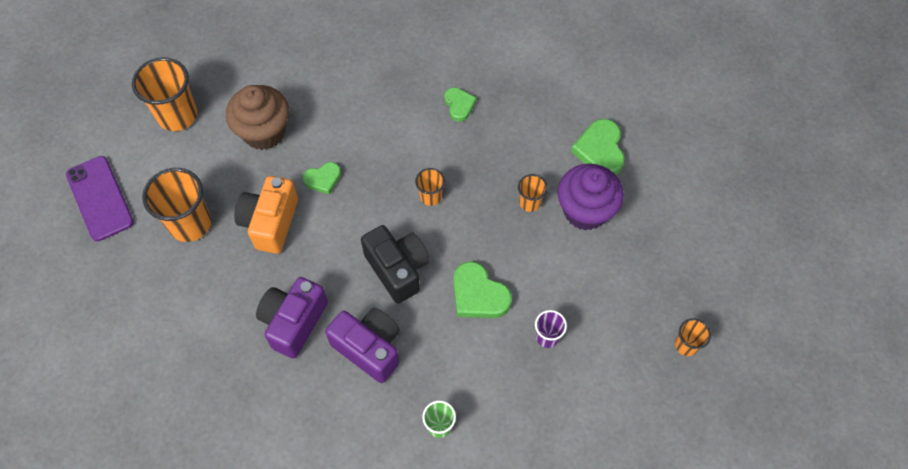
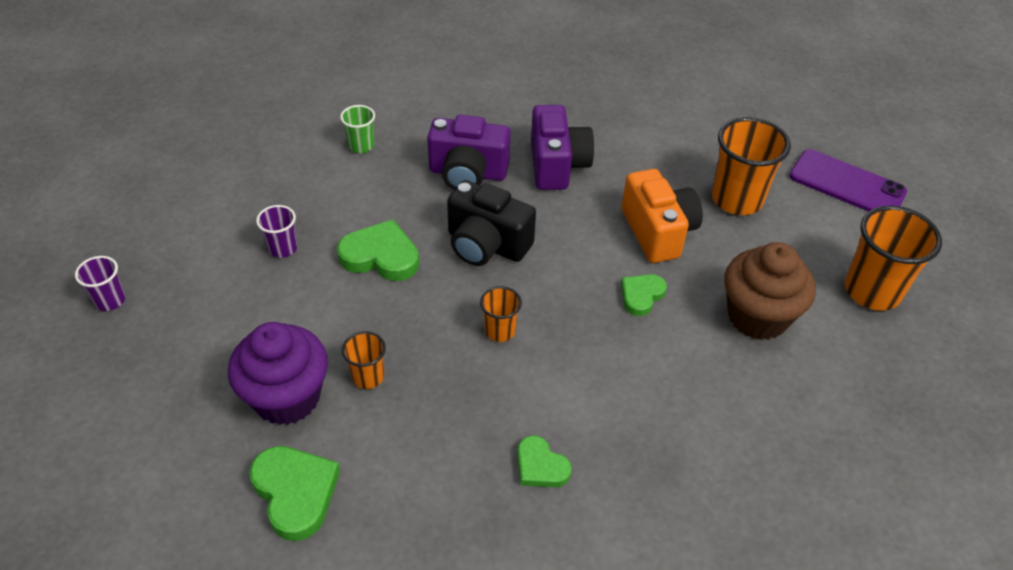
camera: 150 degrees right, 15 degrees down
(686, 345) = (110, 300): orange cup -> purple cup

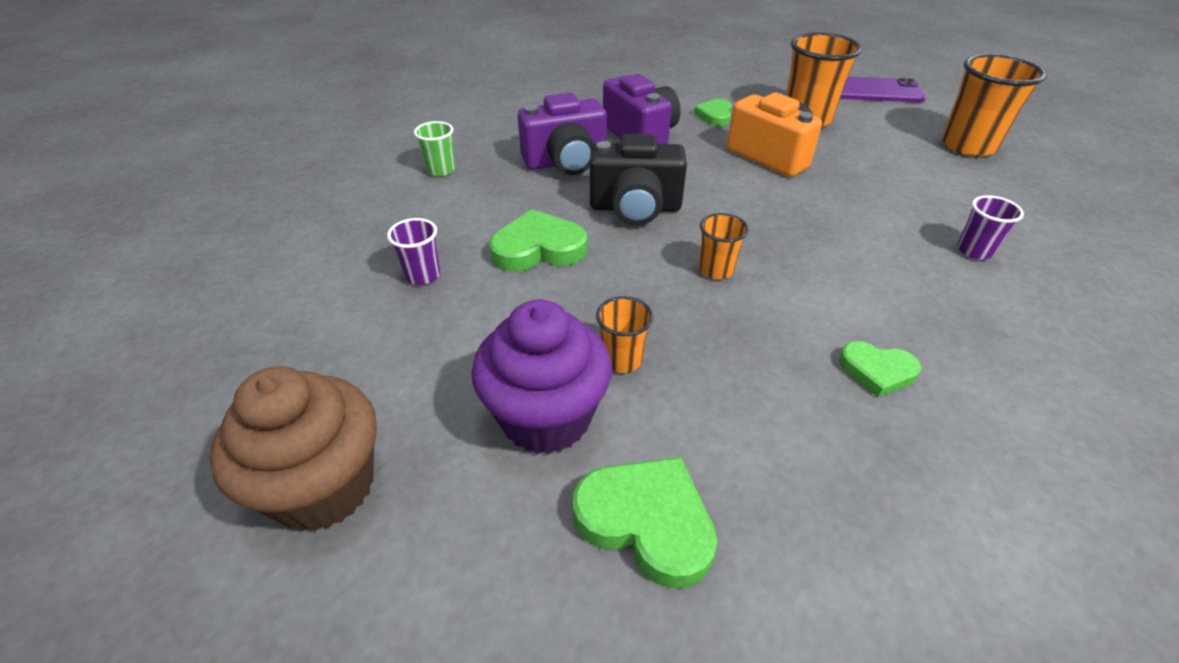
camera: 25 degrees left, 5 degrees down
(110, 300) = (225, 400): purple cup -> purple cup (974, 251)
(641, 296) = (808, 202): green heart -> green heart (715, 116)
(757, 316) = (912, 187): brown cupcake -> brown cupcake (324, 487)

